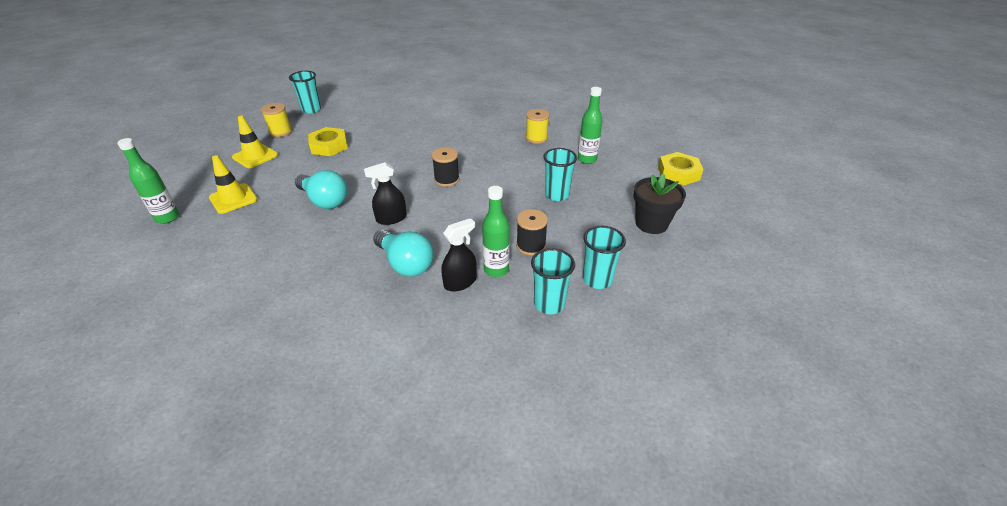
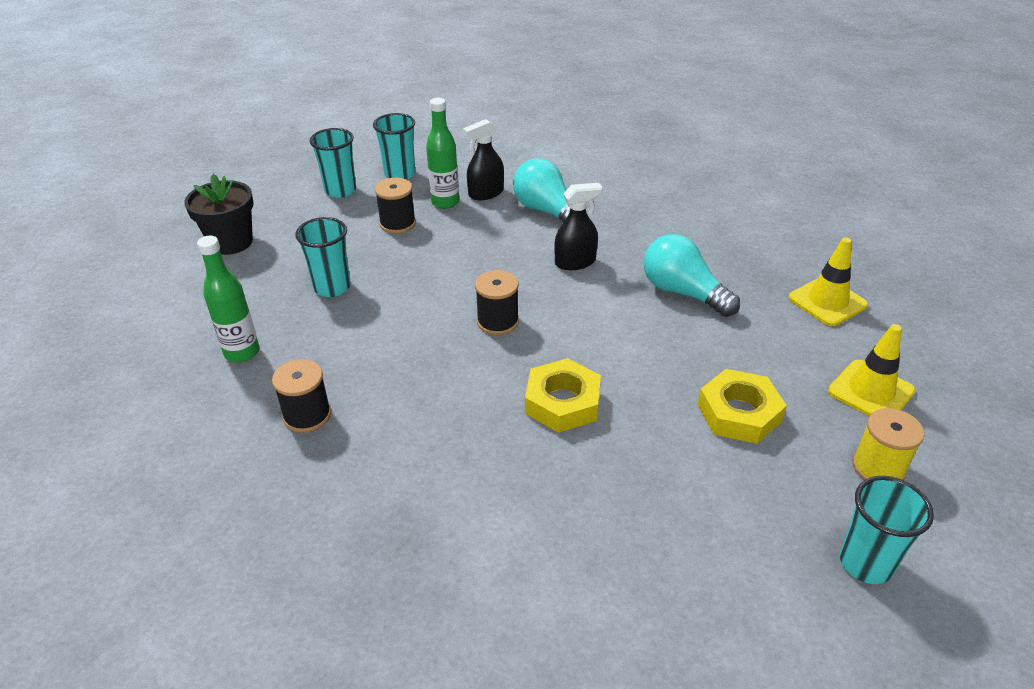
camera: 175 degrees left, 0 degrees up
(167, 218) = (894, 276): green bottle -> none
(536, 138) = (307, 415): yellow spool -> black spool
(678, 173) = (112, 317): yellow nut -> yellow nut (563, 402)

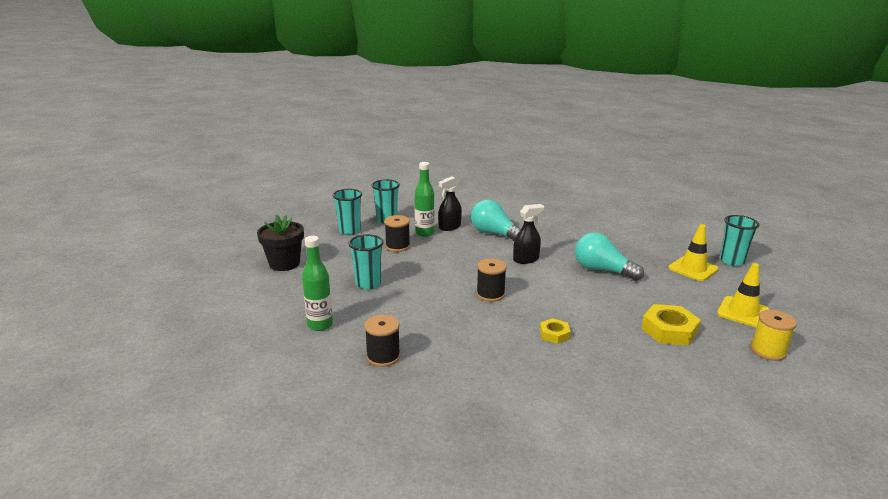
camera: 10 degrees left, 15 degrees down
(563, 402) = (554, 334): yellow nut -> yellow nut, size x0.57
(866, 563) = (787, 401): turquoise cup -> turquoise cup (732, 261)

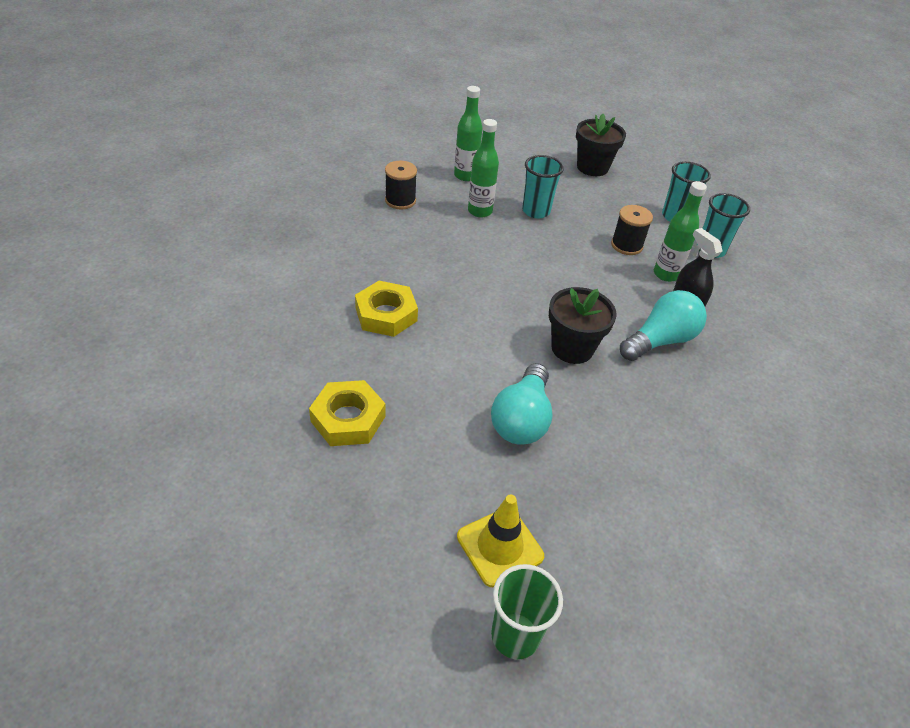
camera: 100 degrees right, 20 degrees up
(381, 310) = (480, 211): none -> green bottle
(490, 294) = (487, 290): black spool -> none
(526, 259) = (572, 348): black spray bottle -> black flower pot
(554, 334) = (386, 314): yellow nut -> yellow nut, size x1.74
(602, 270) = (522, 419): turquoise light bulb -> turquoise light bulb turned 150 degrees clockwise
(732, 261) = (515, 636): turquoise cup -> green cup
(743, 312) = (351, 533): yellow traffic cone -> none
(768, 351) = (257, 500): yellow spool -> none

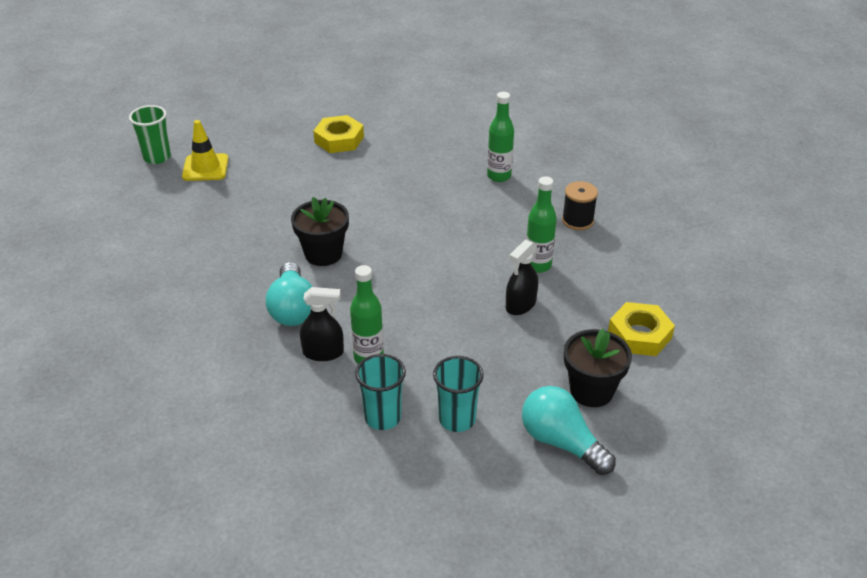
camera: 120 degrees right, 5 degrees down
(386, 314) = (424, 175): yellow nut -> yellow nut (639, 335)
(465, 176) = (608, 276): green bottle -> green bottle (499, 176)
(522, 419) = (280, 205): turquoise light bulb -> turquoise light bulb (561, 442)
(536, 211) = (520, 305): turquoise cup -> black spray bottle
(626, 245) = (429, 349): black spool -> none

